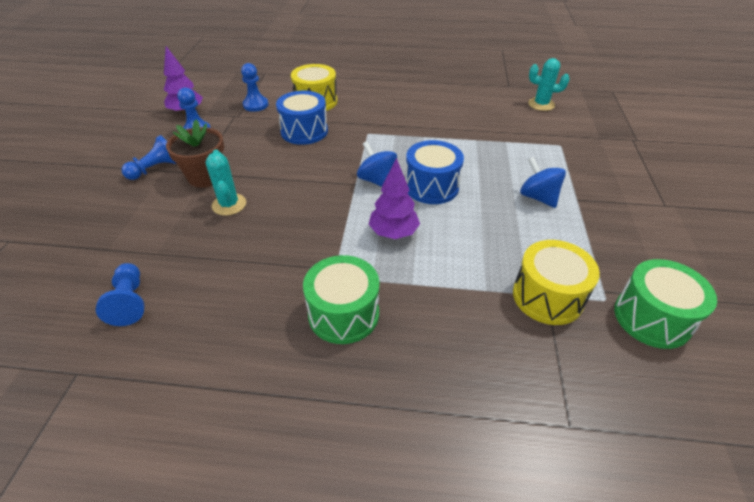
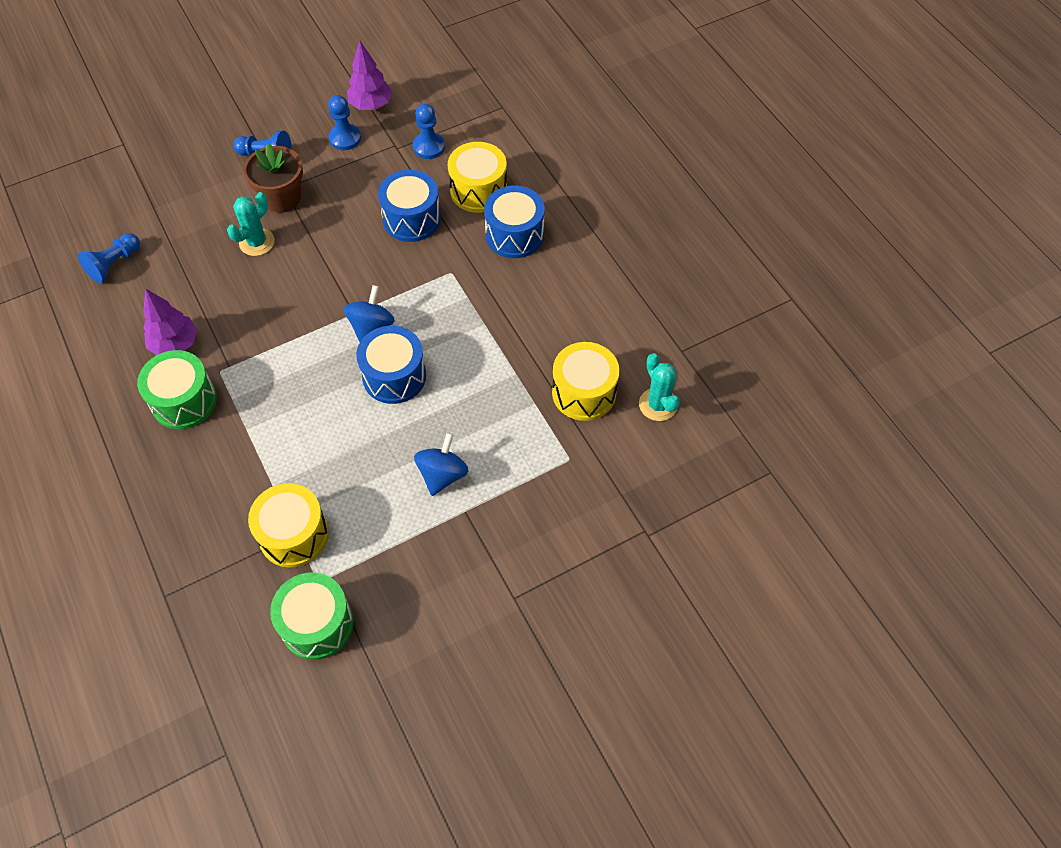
camera: 55 degrees right, 15 degrees up
(366, 102) = (514, 235): none -> blue drum
(393, 233) = (301, 382): purple tree -> purple tree (175, 344)
(512, 123) = (584, 392): none -> yellow drum

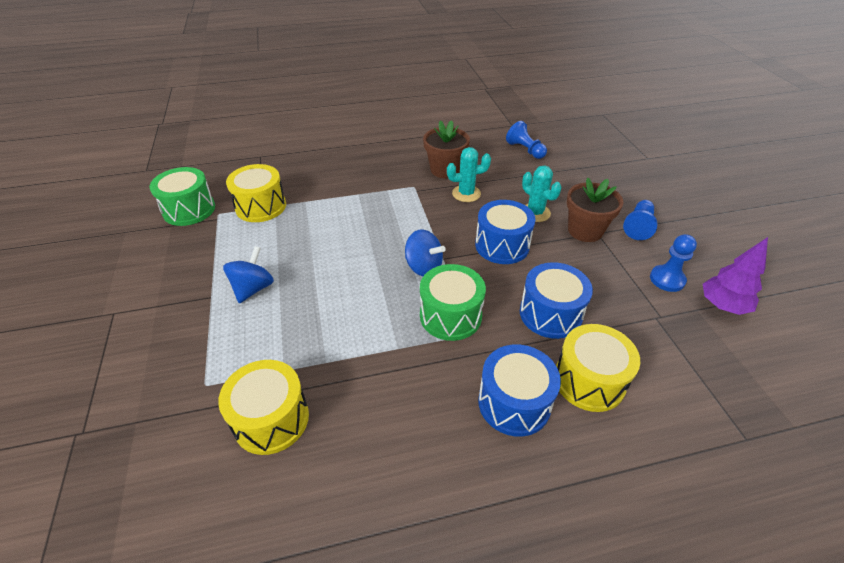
camera: 105 degrees right, 15 degrees down
(175, 344) = (445, 170): purple tree -> brown flower pot
(184, 401) = (395, 170): green drum -> green drum (450, 316)
(394, 376) = (366, 274): blue drum -> blue drum (502, 245)
(429, 147) = (660, 346): blue pawn -> none
(442, 474) = (253, 288): blue spinning top -> blue spinning top turned 105 degrees counterclockwise
(658, 404) = (211, 498): turquoise cactus -> turquoise cactus (466, 194)

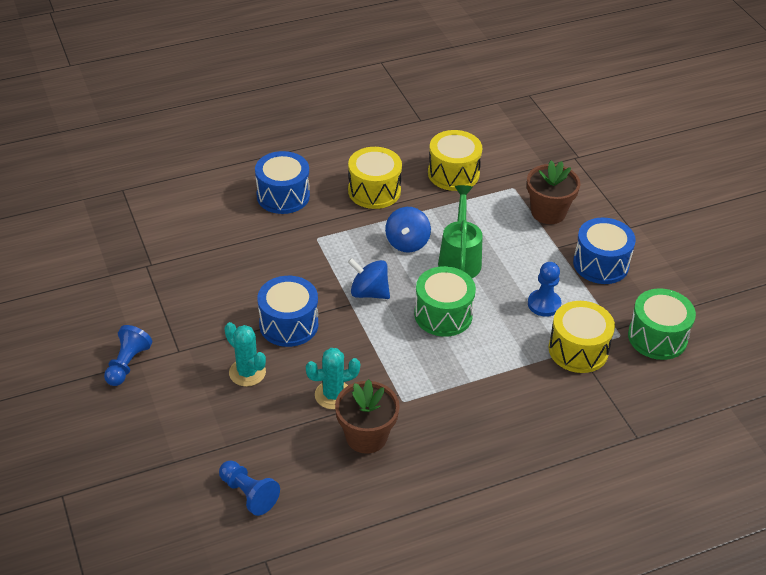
camera: 170 degrees right, 0 degrees up
(253, 288) = (524, 257): blue spinning top -> blue spinning top (407, 243)
(320, 293) = (460, 258): none -> green watering can
(450, 316) = (336, 250): green drum -> green drum (443, 314)
(550, 314) = (246, 259): blue drum -> blue drum (601, 264)
(585, 231) = (192, 352): brown flower pot -> brown flower pot (548, 212)
(589, 380) = (224, 213): yellow drum -> yellow drum (374, 191)
(667, 279) = (124, 301): blue pawn -> blue pawn (544, 304)
(722, 306) = (83, 280): purple tree -> none

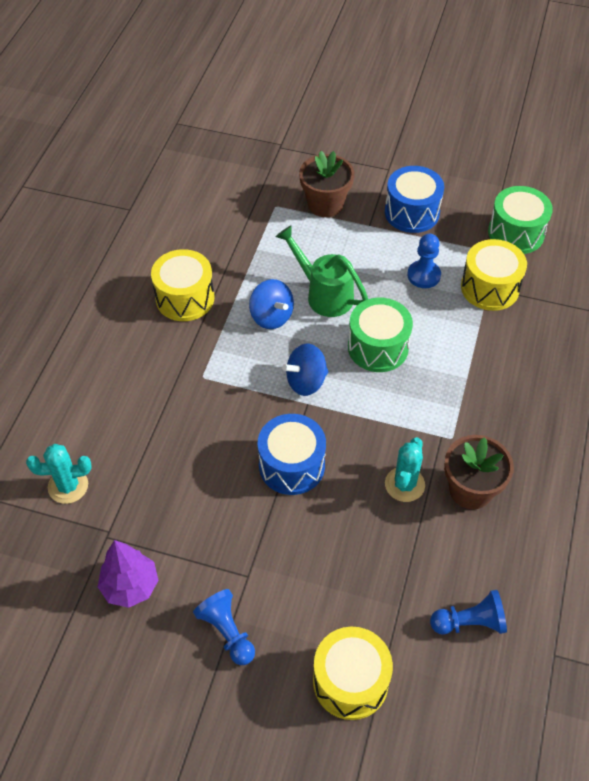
camera: 50 degrees left, 10 degrees up
(120, 298) = (130, 586): none -> purple tree
(247, 372) = (323, 535): turquoise cactus -> turquoise cactus (68, 486)
(283, 196) = (122, 367): blue drum -> none
(453, 173) = (219, 232): yellow drum -> yellow drum (350, 681)

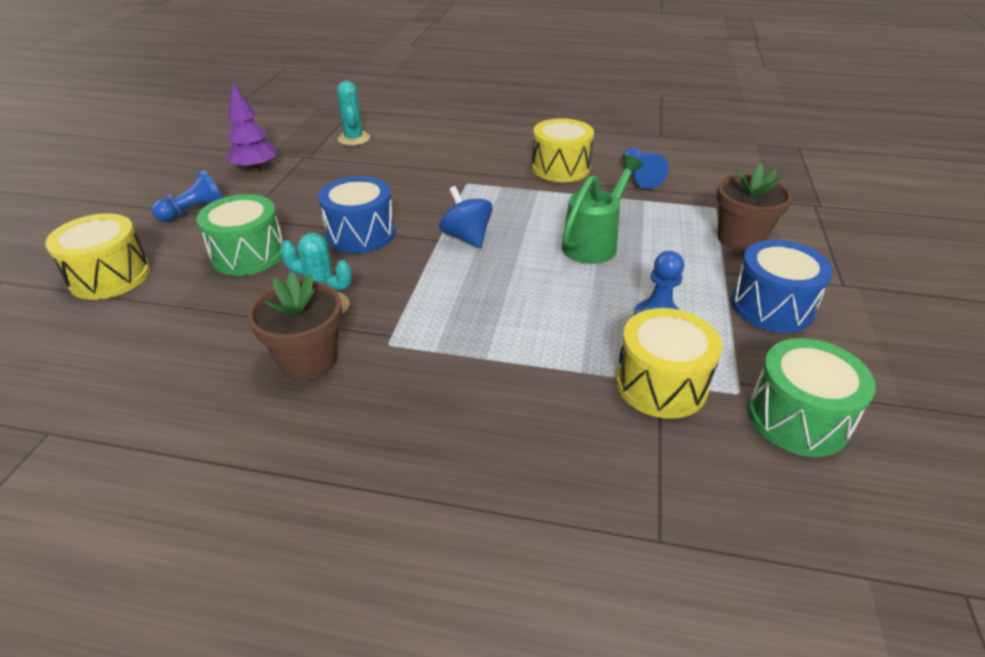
camera: 85 degrees right, 15 degrees down
(271, 316) = (551, 213): blue spinning top -> none
(378, 347) = (523, 283): green drum -> green drum (248, 254)
(470, 622) = (130, 357): blue pawn -> blue pawn (639, 177)

